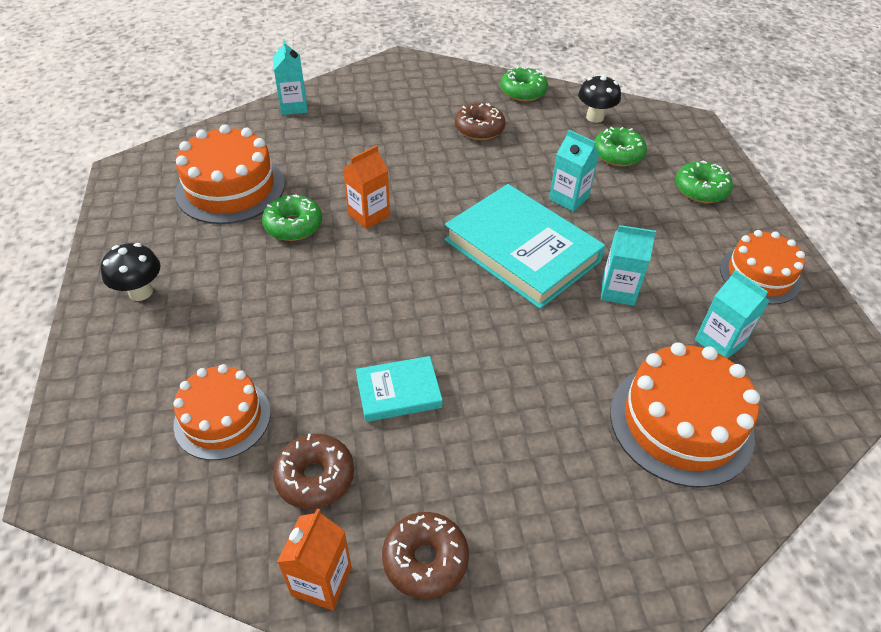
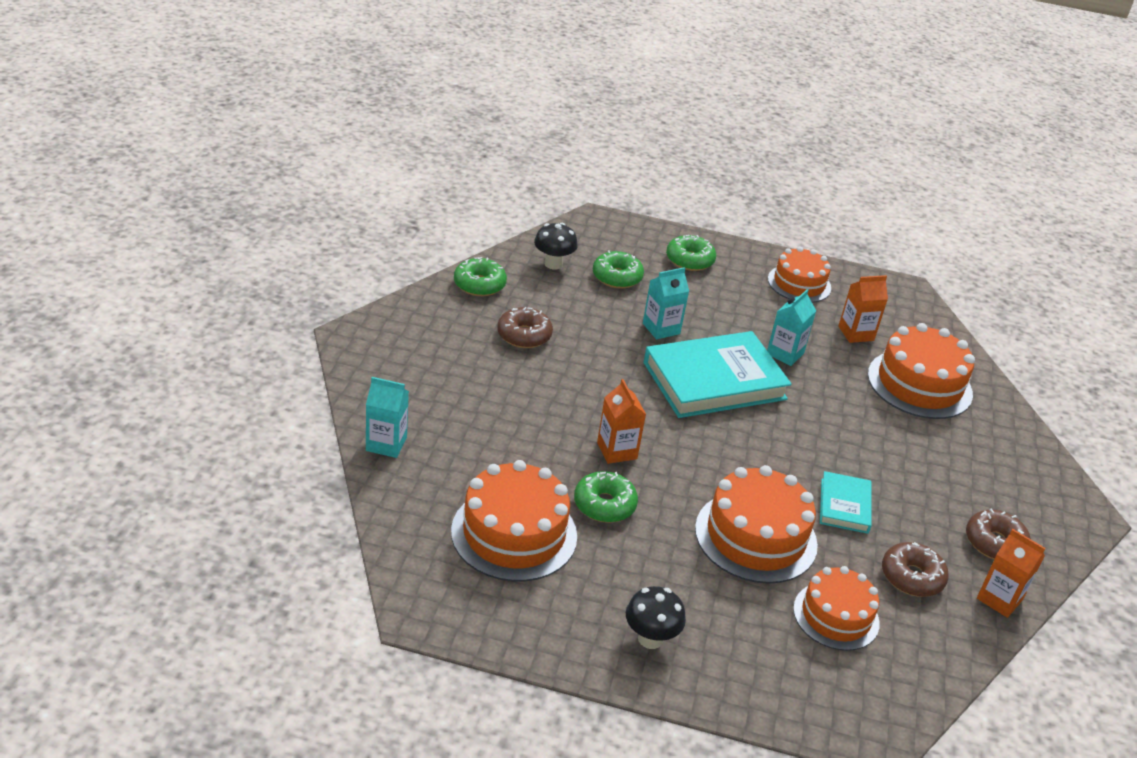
camera: 70 degrees left, 10 degrees down
(308, 331) = (755, 536): none -> orange cake
(719, 342) = (856, 333): turquoise carton -> orange carton

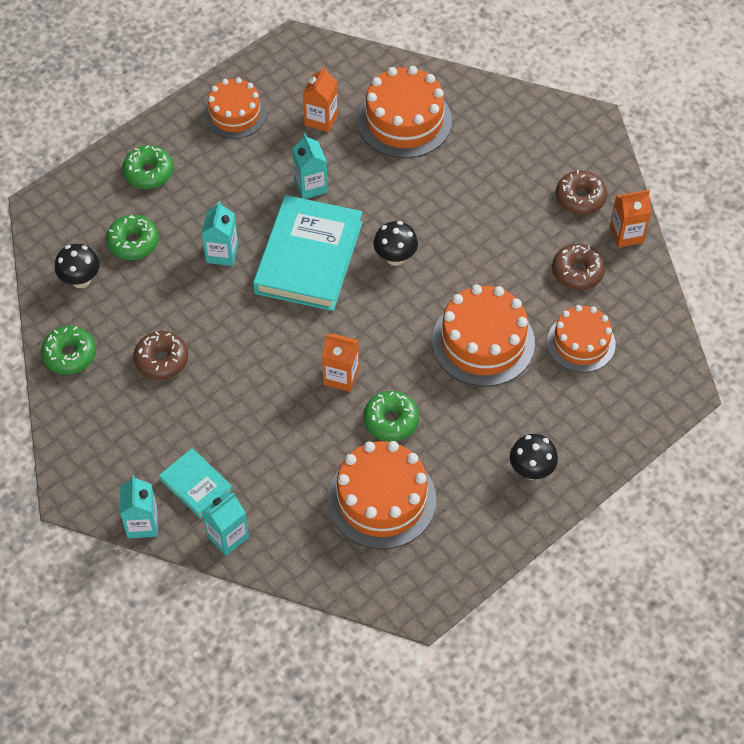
camera: 50 degrees left, 20 degrees up
(356, 386) = (142, 524): none -> turquoise carton
(776, 436) = (395, 258): none -> black mushroom
(844, 506) = (490, 264): turquoise book -> turquoise book (196, 485)

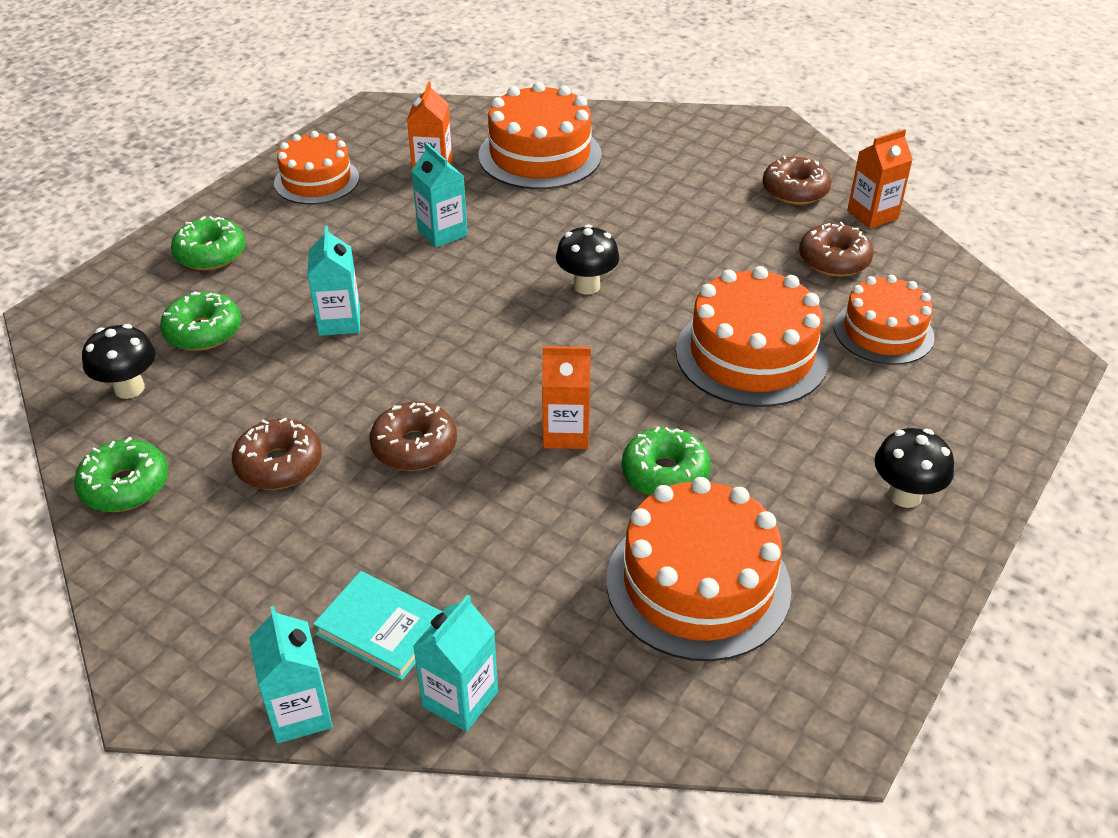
camera: 15 degrees left, 15 degrees down
(245, 365) = (414, 447): none -> brown donut
(309, 257) = (466, 305): turquoise book -> none

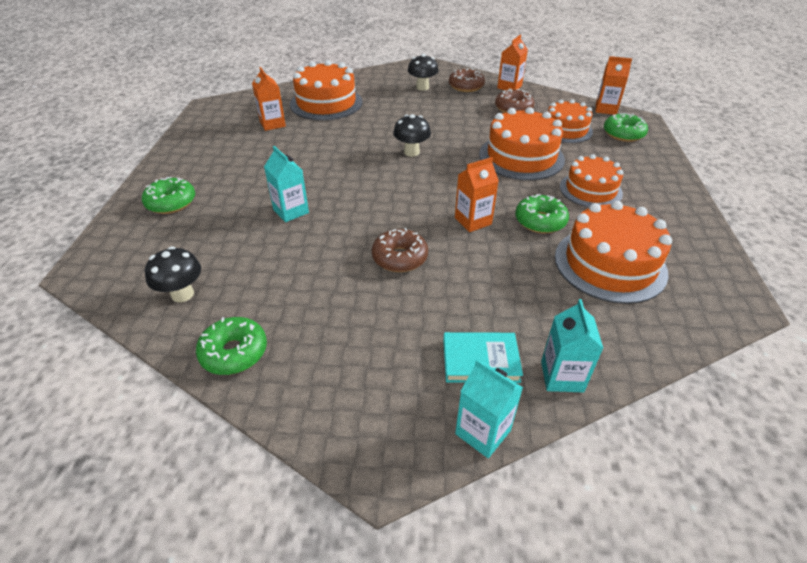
camera: 30 degrees left, 0 degrees up
(203, 331) = (206, 245): green donut -> green donut (623, 134)
(279, 464) = (328, 298): brown donut -> none
(316, 180) = (206, 147): orange cake -> orange cake (590, 190)
(442, 233) = (308, 151): turquoise carton -> none
(904, 495) = (649, 191): black mushroom -> black mushroom (422, 87)
(1007, 316) = (606, 109): none -> orange carton

